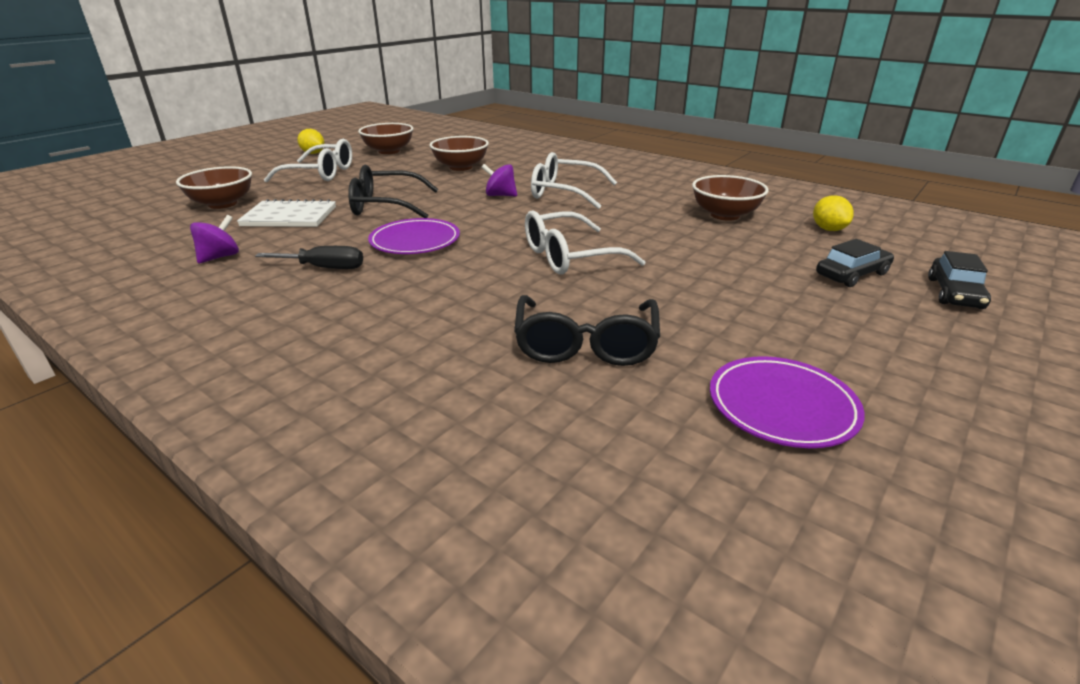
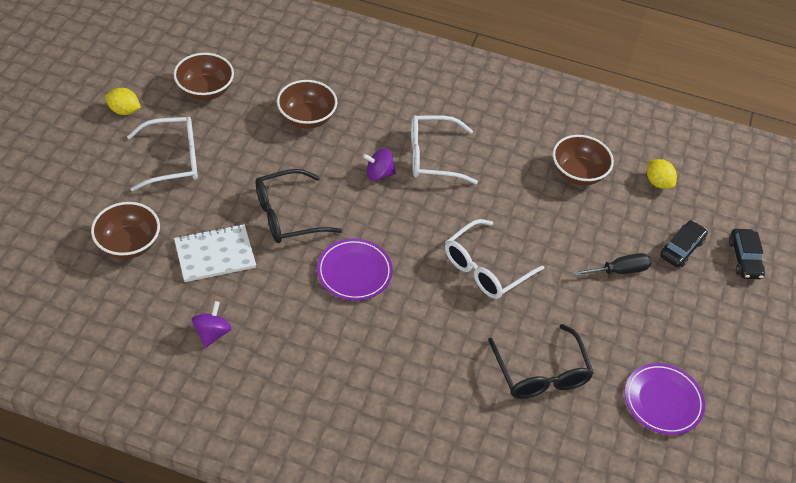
camera: 25 degrees left, 20 degrees up
(325, 268) = (311, 328): black screwdriver -> black screwdriver (619, 271)

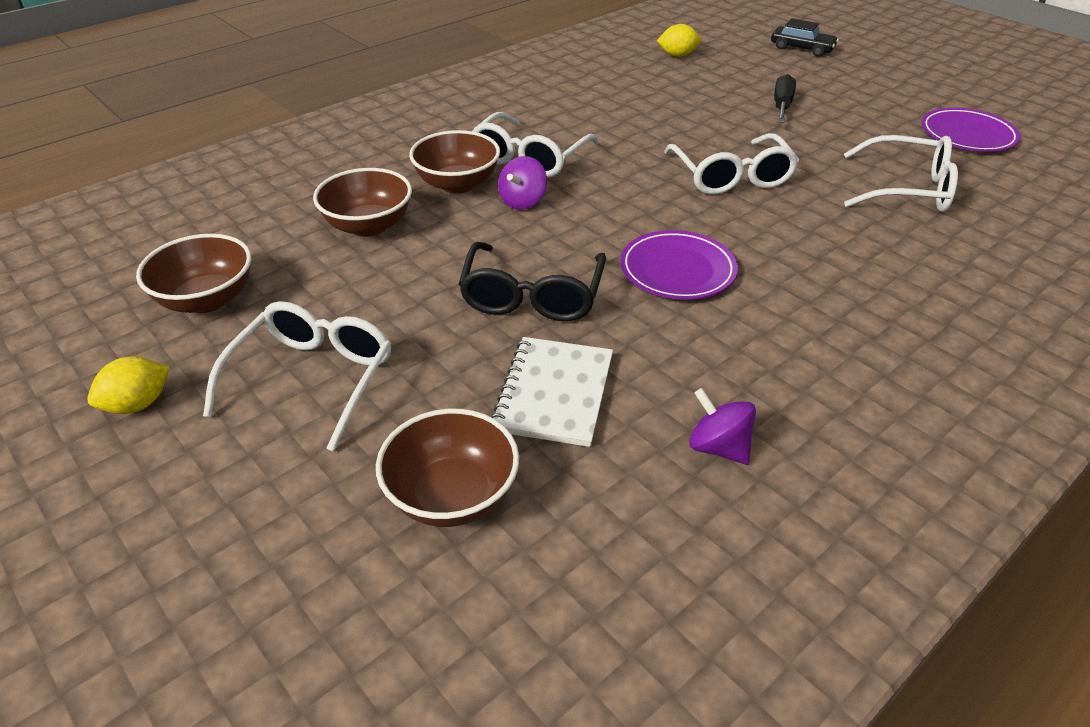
camera: 55 degrees left, 10 degrees down
(541, 373) = (907, 189): black glasses -> white glasses
(578, 173) = (632, 87): brown bowl -> brown bowl (457, 184)
(681, 248) = (771, 70): black car -> none

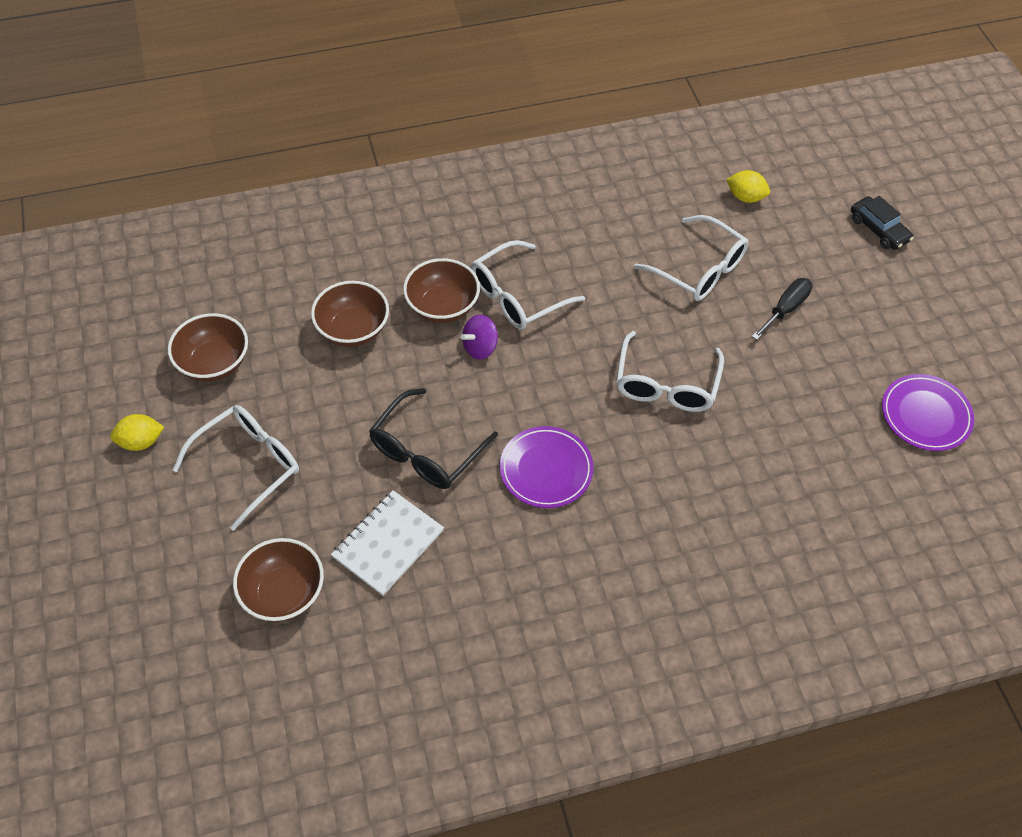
camera: 25 degrees right, 15 degrees up
(718, 447) = (460, 632): purple spinning top -> none
(907, 189) = (803, 459): white glasses -> white glasses (699, 269)

